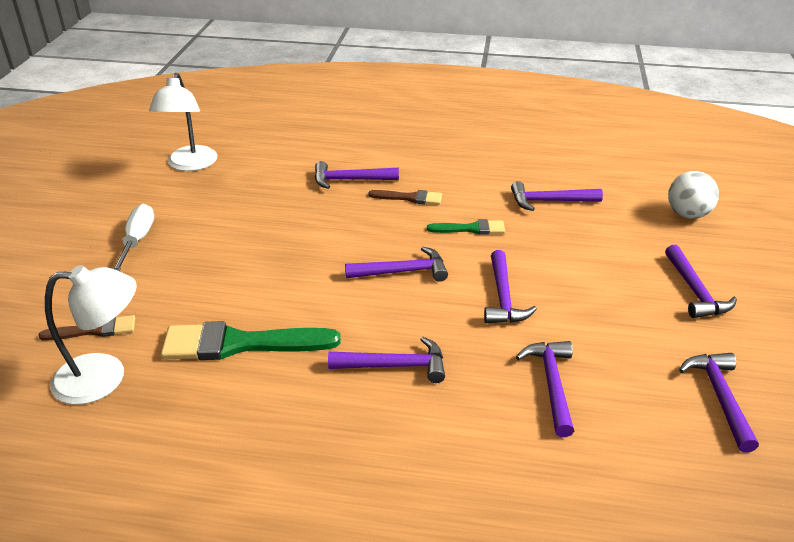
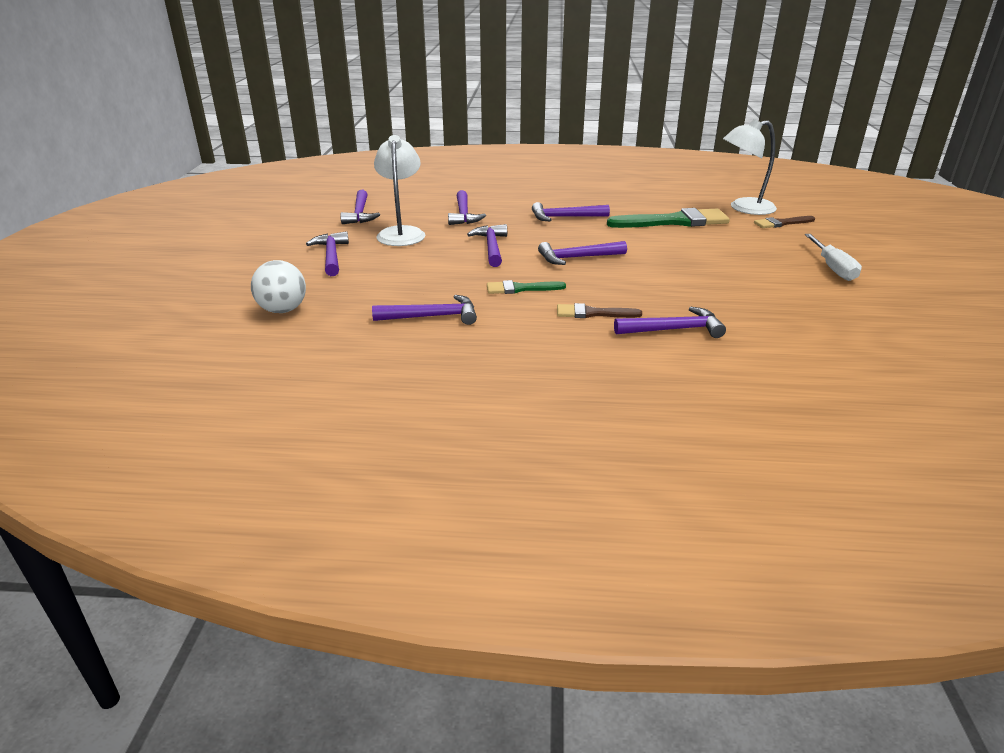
camera: 175 degrees right, 5 degrees down
(190, 165) = (892, 339): white lamp -> white lamp (401, 233)

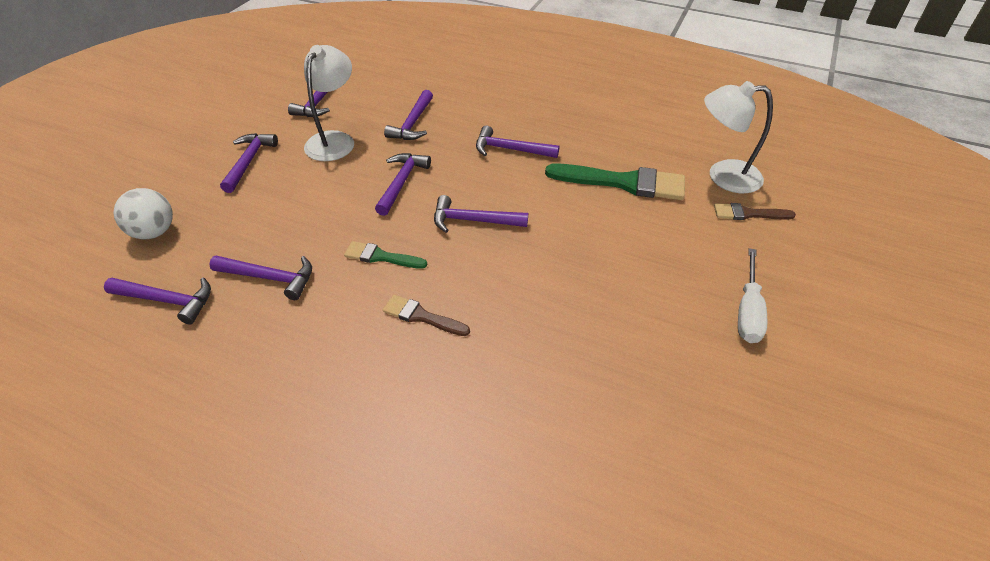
camera: 20 degrees right, 15 degrees up
(673, 330) = (483, 368): purple hammer -> purple hammer (167, 301)

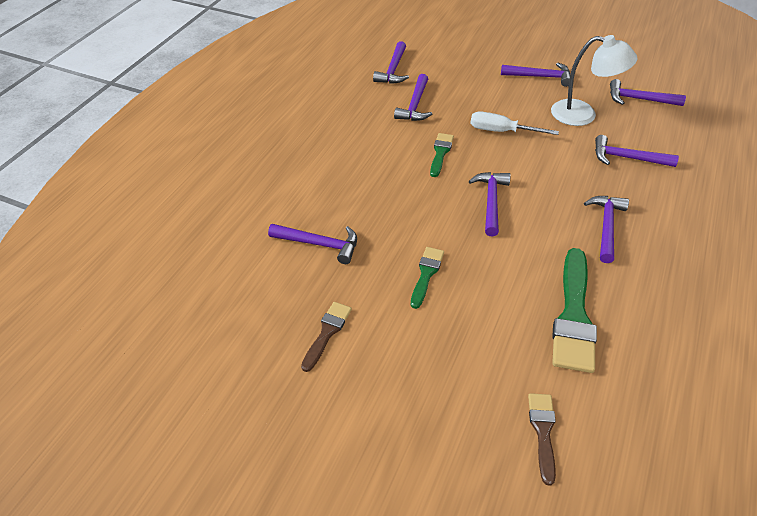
camera: 90 degrees right, 0 degrees up
(154, 232) = (454, 53): white ball -> none
(401, 183) = (533, 157): purple hammer -> purple hammer (319, 244)
(422, 316) = (380, 177): brown brush -> brown brush (327, 333)
(587, 278) = (426, 274): none -> green brush
(723, 176) = (613, 420): white lamp -> none
(748, 311) = (388, 393): white screwdriver -> white screwdriver (501, 131)

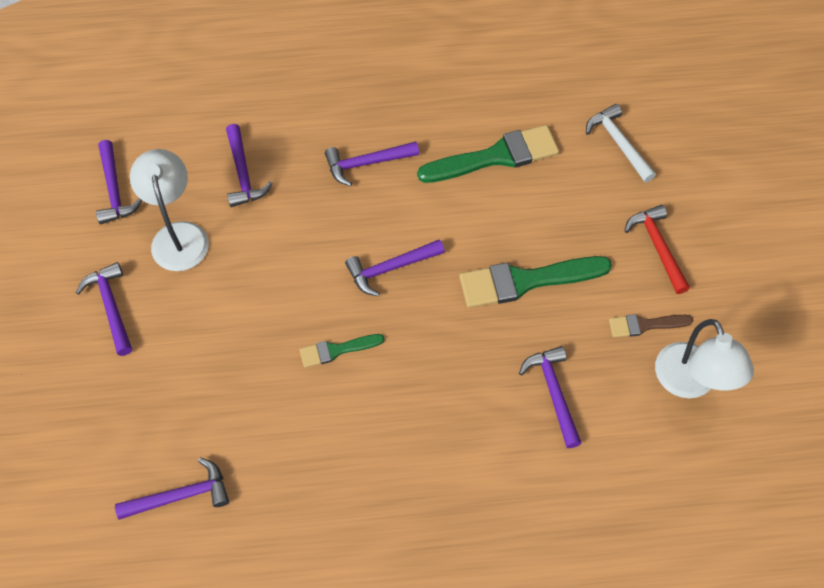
camera: 120 degrees left, 15 degrees up
(253, 334) = (690, 383): none -> white lamp
(396, 390) = (657, 247): none -> red hammer
(415, 105) = (254, 424): purple hammer -> none
(426, 274) = (526, 281): green brush -> green brush, size x1.86
(501, 131) = (259, 305): white screwdriver -> none
(543, 432) = (618, 143): brown brush -> white hammer

